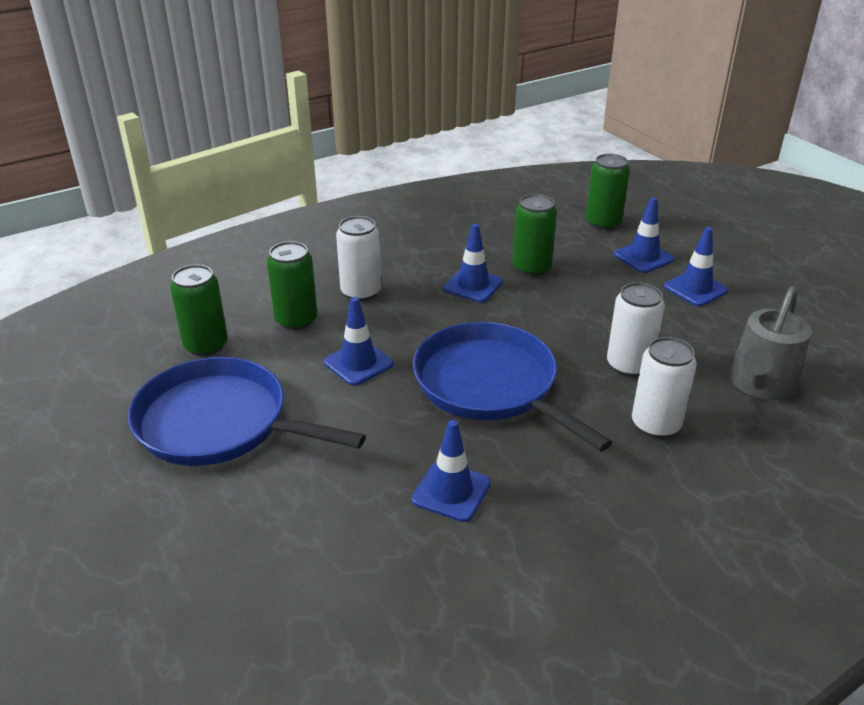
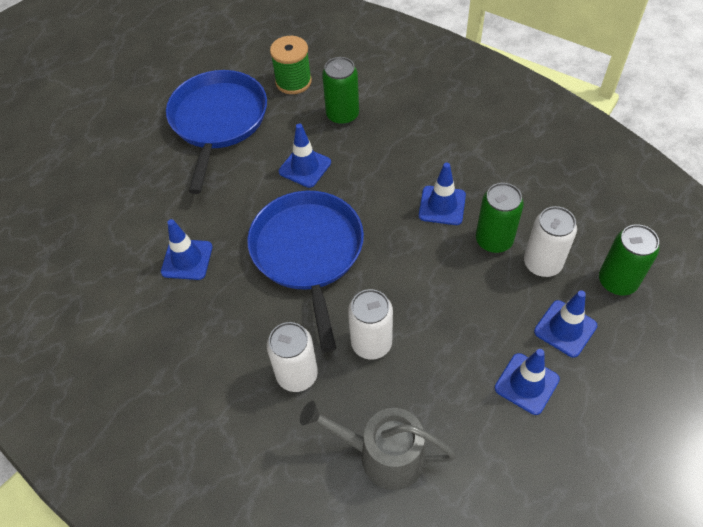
camera: 75 degrees right, 20 degrees up
(206, 345) = (293, 82): green can -> green spool
(361, 292) = (396, 138): white can -> white can (542, 263)
(490, 385) = (308, 252): blue pan -> blue pan turned 45 degrees counterclockwise

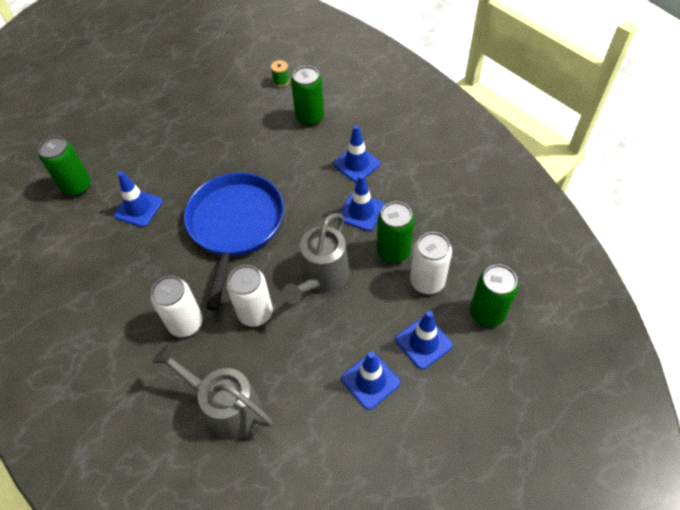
camera: 15 degrees right, 0 degrees up
(101, 251) = (77, 186): none -> green can
(218, 121) = (208, 101): blue pan -> none
(293, 82) = (281, 81): green spool -> green spool, size x0.53
(305, 167) = (261, 154): blue traffic cone -> blue traffic cone (356, 164)
(428, 286) = (322, 277): none -> grey watering can

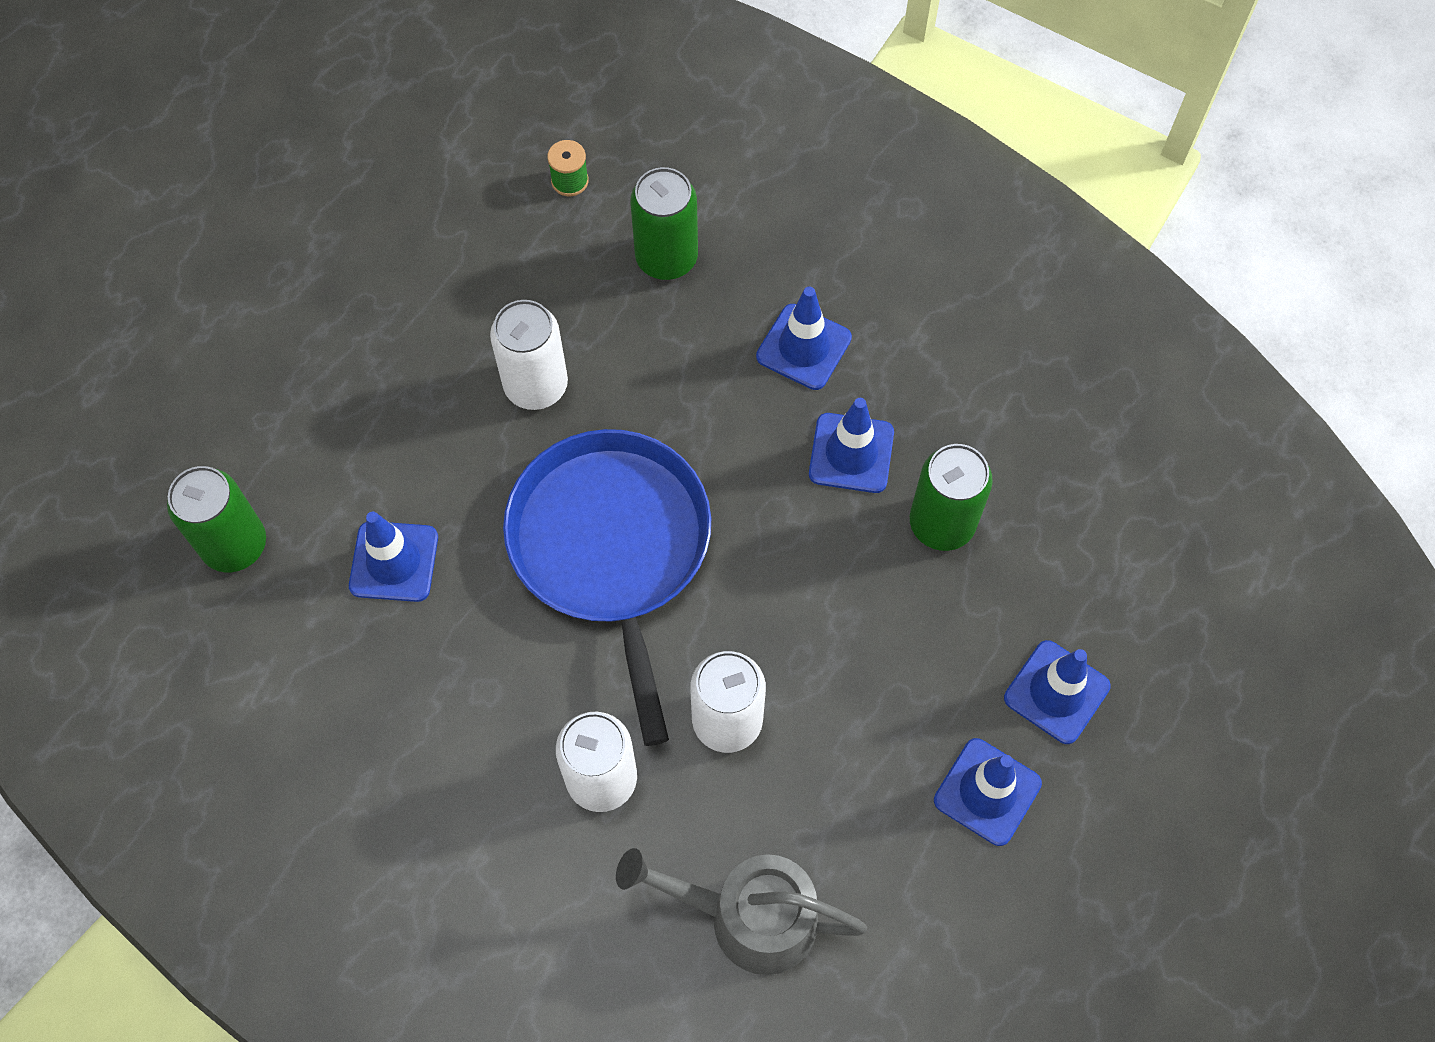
camera: 20 degrees left, 10 degrees up
(322, 277) = (826, 613): grey watering can -> none
(427, 281) = (1024, 569): white can -> white can (536, 385)
(487, 313) = (1151, 603): green can -> none

